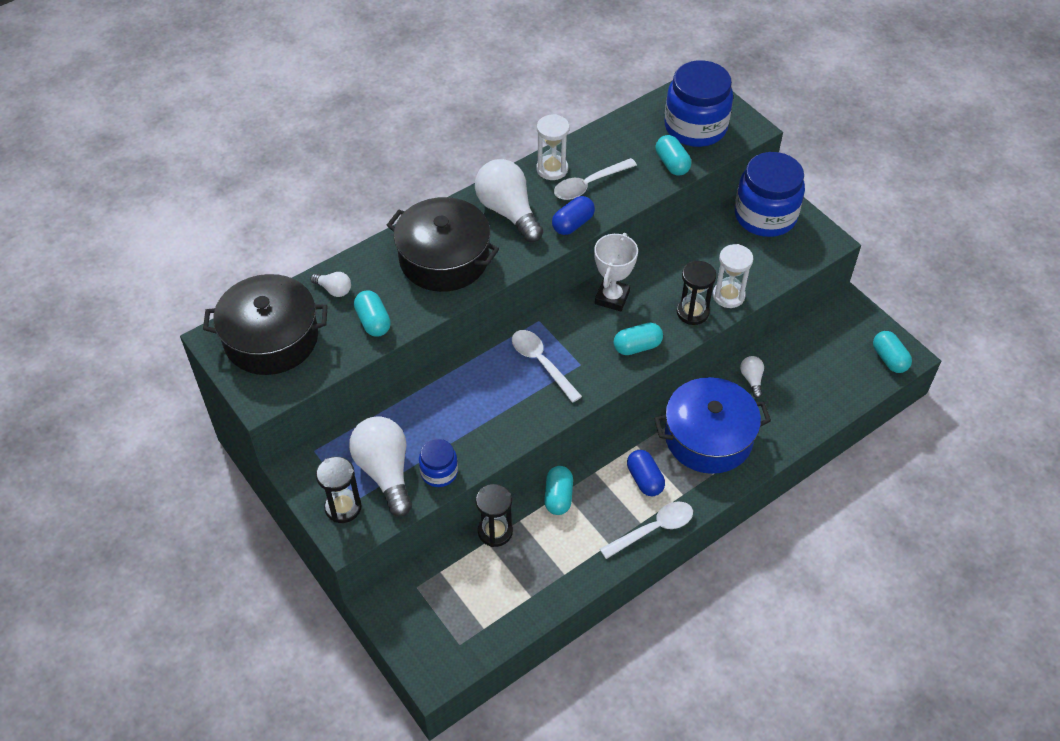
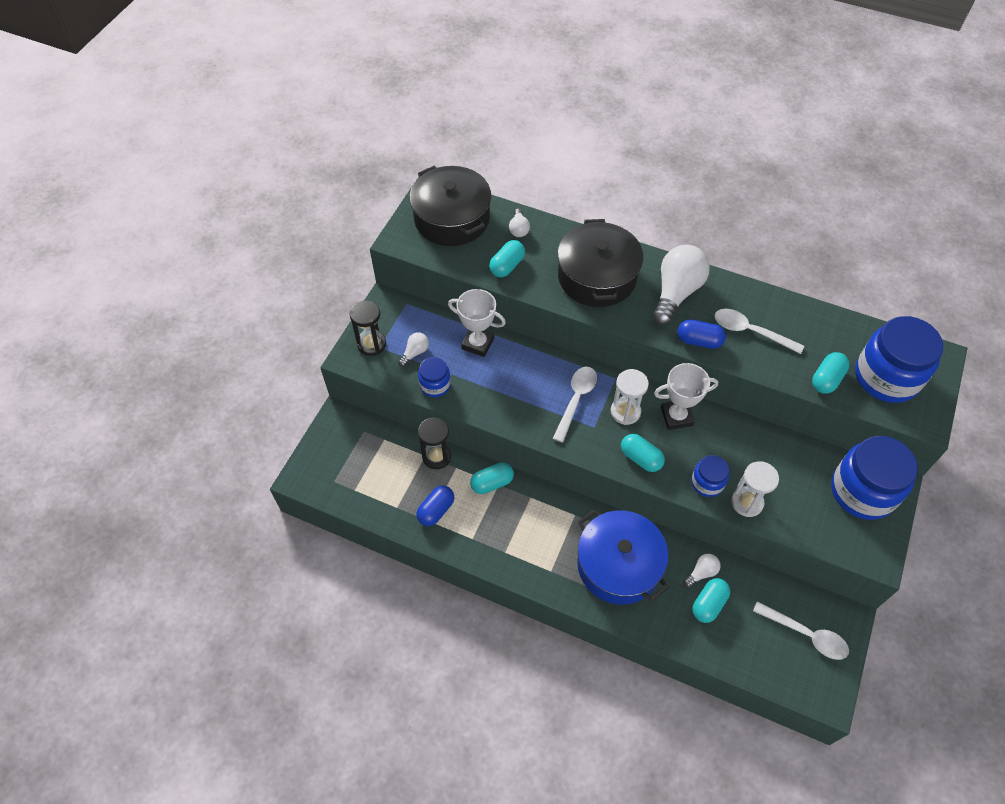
camera: 60 degrees right, 5 degrees up
(385, 472) = (415, 353): white light bulb -> white light bulb, size x0.47
(416, 411) = (478, 343): none -> white trophy
(552, 169) = (745, 299): white hourglass -> white hourglass (625, 412)
(645, 479) = (546, 536): blue capsule -> blue capsule (436, 510)
(653, 529) = (504, 564): white spoon -> white spoon (806, 634)
(692, 312) = (707, 482): black hourglass -> blue jar
(889, 359) = (812, 682): turquoise capsule -> turquoise capsule (708, 604)

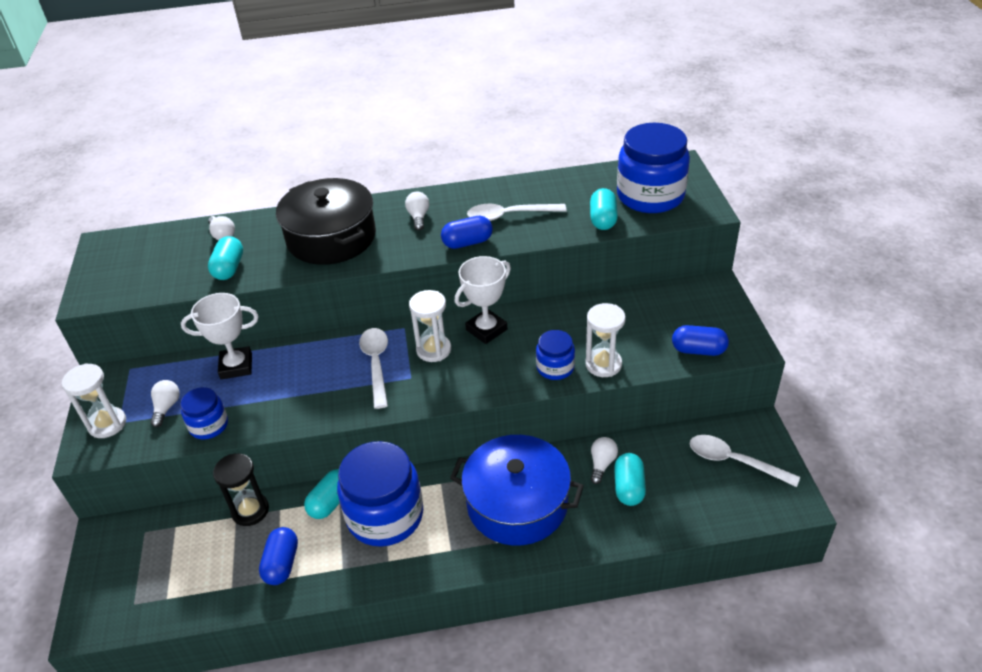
camera: 30 degrees left, 15 degrees down
(371, 344) = (107, 424): black hourglass -> white hourglass
(452, 218) = (141, 256): black pot -> none
(640, 458) = (476, 380): turquoise capsule -> none
(676, 293) = (418, 217): white light bulb -> white light bulb, size x0.47
(806, 634) = (734, 461): white spoon -> white spoon turned 150 degrees counterclockwise
(833, 535) = (698, 350): none -> blue capsule
(862, 491) = (694, 304): blue jar -> blue jar (385, 515)

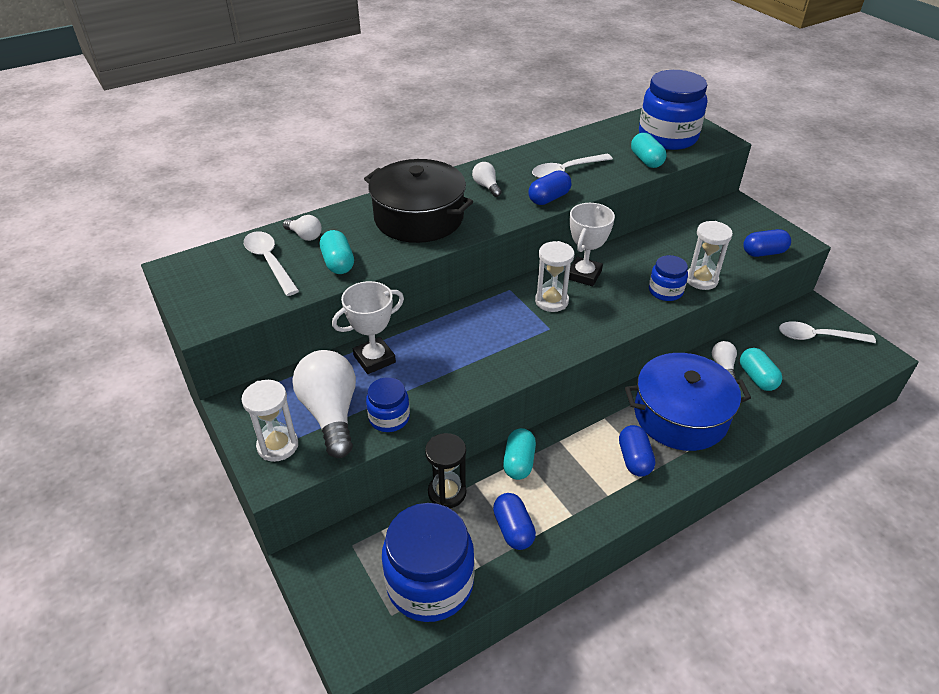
camera: 25 degrees left, 0 degrees up
(166, 407) = (331, 413): white light bulb -> white light bulb, size x2.14
(376, 364) = (509, 325): white spoon -> white spoon (269, 262)
(385, 515) = (576, 459): blue jar -> blue jar (430, 583)
(438, 533) = (634, 459): none -> blue capsule

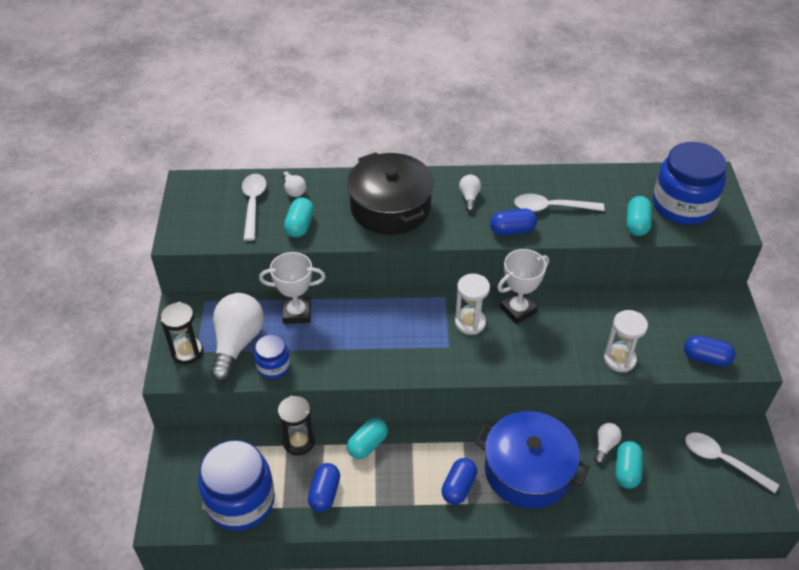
camera: 30 degrees right, 5 degrees up
(278, 445) = (187, 351): white hourglass -> black hourglass
(665, 291) = (576, 356): blue jar -> none

